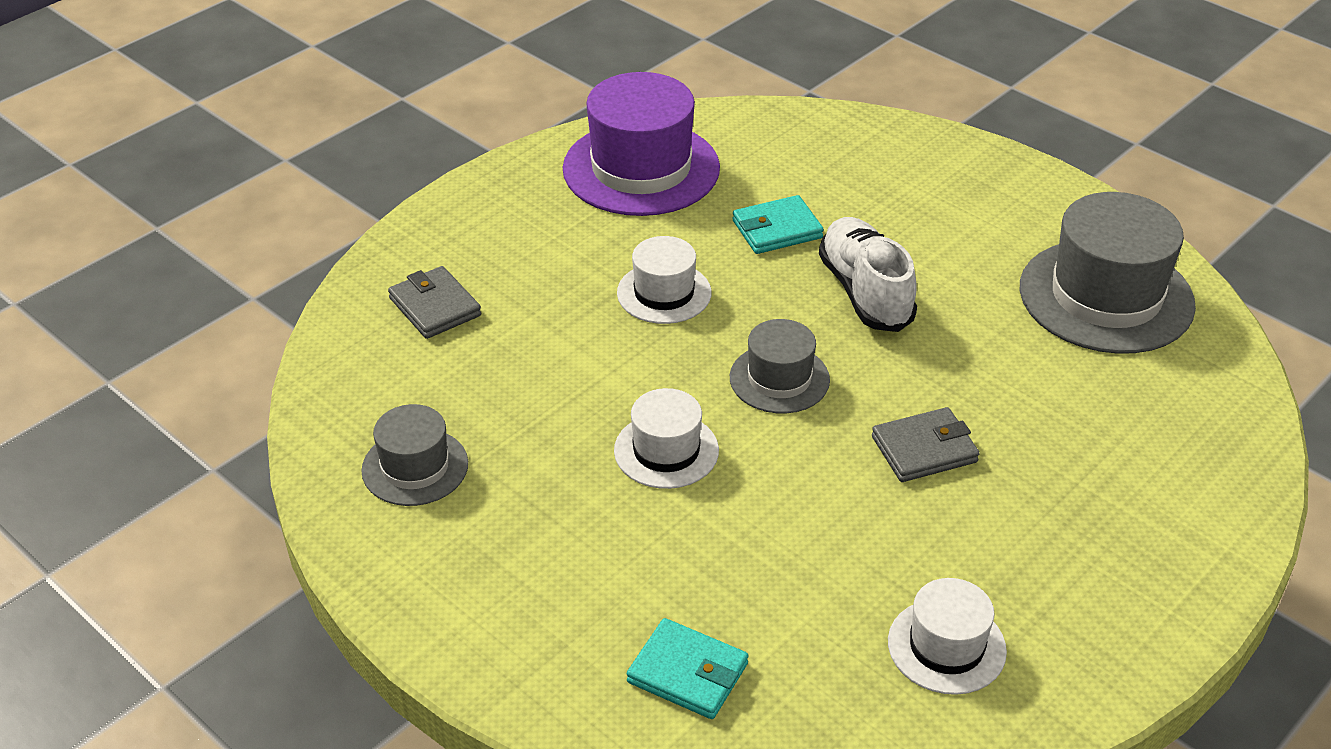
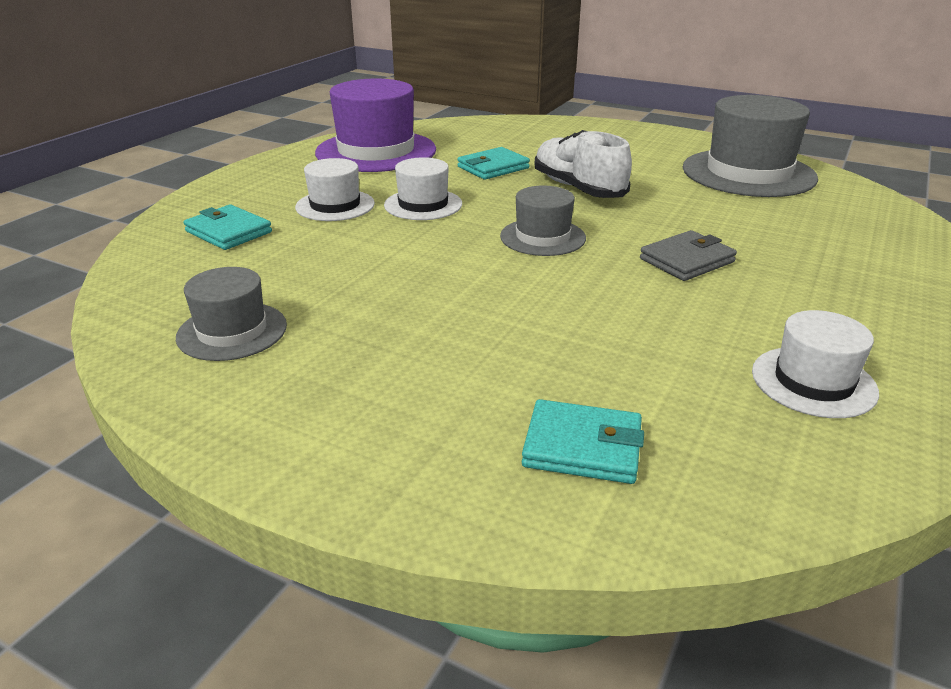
camera: 15 degrees left, 10 degrees down
(435, 307) = (228, 232): grey wallet -> turquoise wallet
(666, 450) = (471, 289): white hat -> white hat (335, 205)

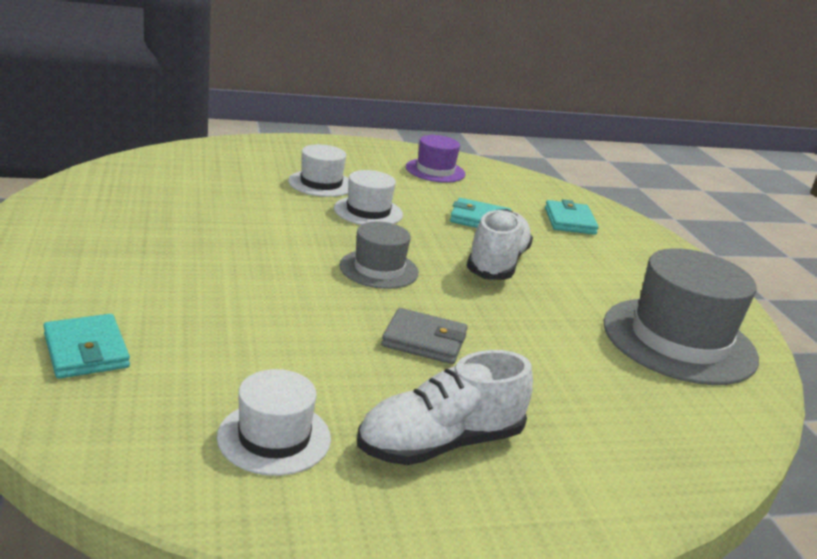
camera: 45 degrees right, 5 degrees down
(228, 232) = (235, 165): turquoise wallet -> turquoise wallet (570, 221)
(232, 331) = (113, 204): grey hat -> none
(376, 151) = (435, 171): purple hat -> purple hat, size x0.55
(853, 308) = (440, 443): none -> white shoe

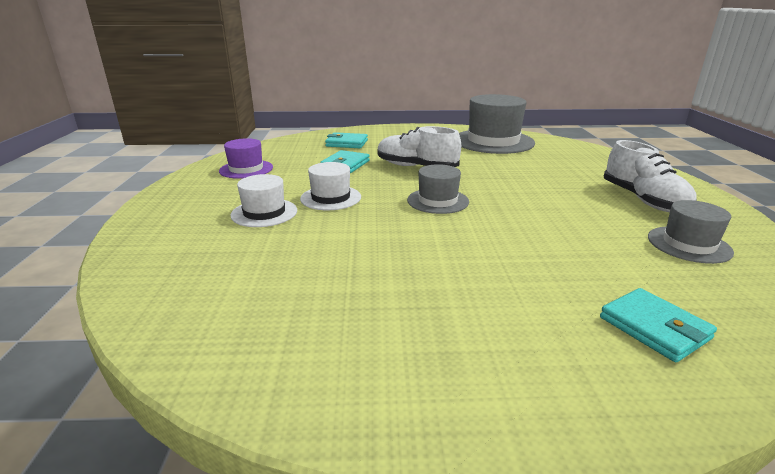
camera: 75 degrees left, 0 degrees up
(86, 351) = (654, 328): turquoise wallet -> turquoise wallet turned 75 degrees clockwise
(274, 437) = (689, 244): white hat -> grey hat
(424, 341) = (534, 195): grey wallet -> none

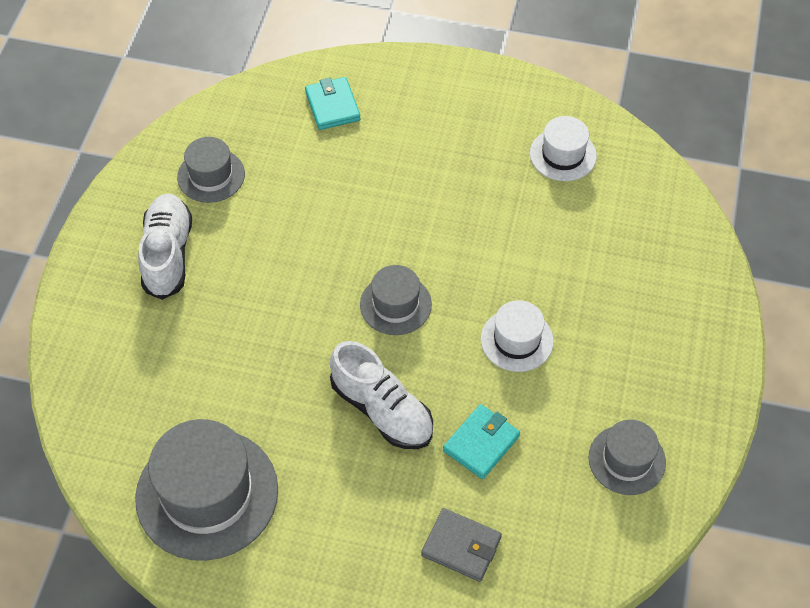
camera: 165 degrees left, 30 degrees up
(246, 169) = (627, 460): purple hat -> grey hat
(264, 213) = (593, 320): white hat -> white hat (563, 155)
(346, 143) = (461, 547): turquoise wallet -> grey wallet

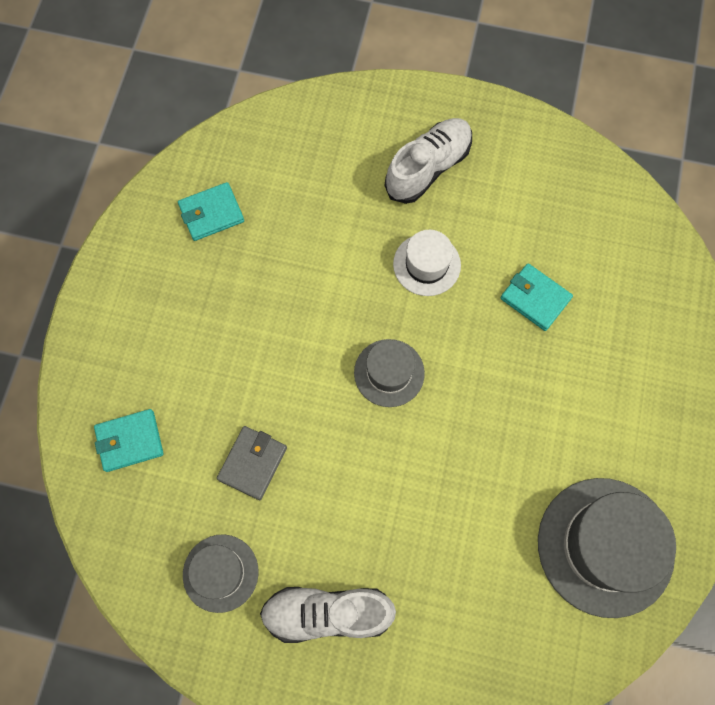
camera: 90 degrees left, 15 degrees up
(382, 410) = (506, 384): white shoe -> white shoe (428, 168)
(461, 547) = (635, 317): grey wallet -> grey wallet (253, 463)
(563, 155) = (211, 213): white hat -> turquoise wallet
(627, 460) = (542, 183): grey hat -> none

